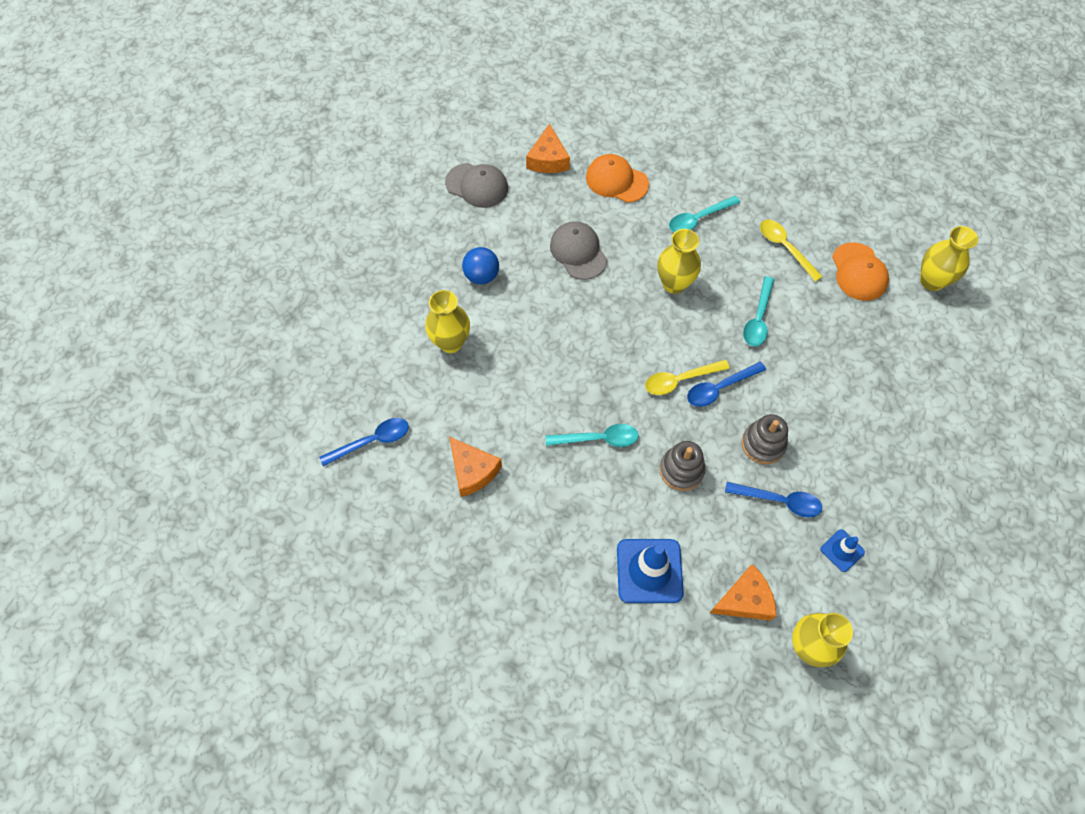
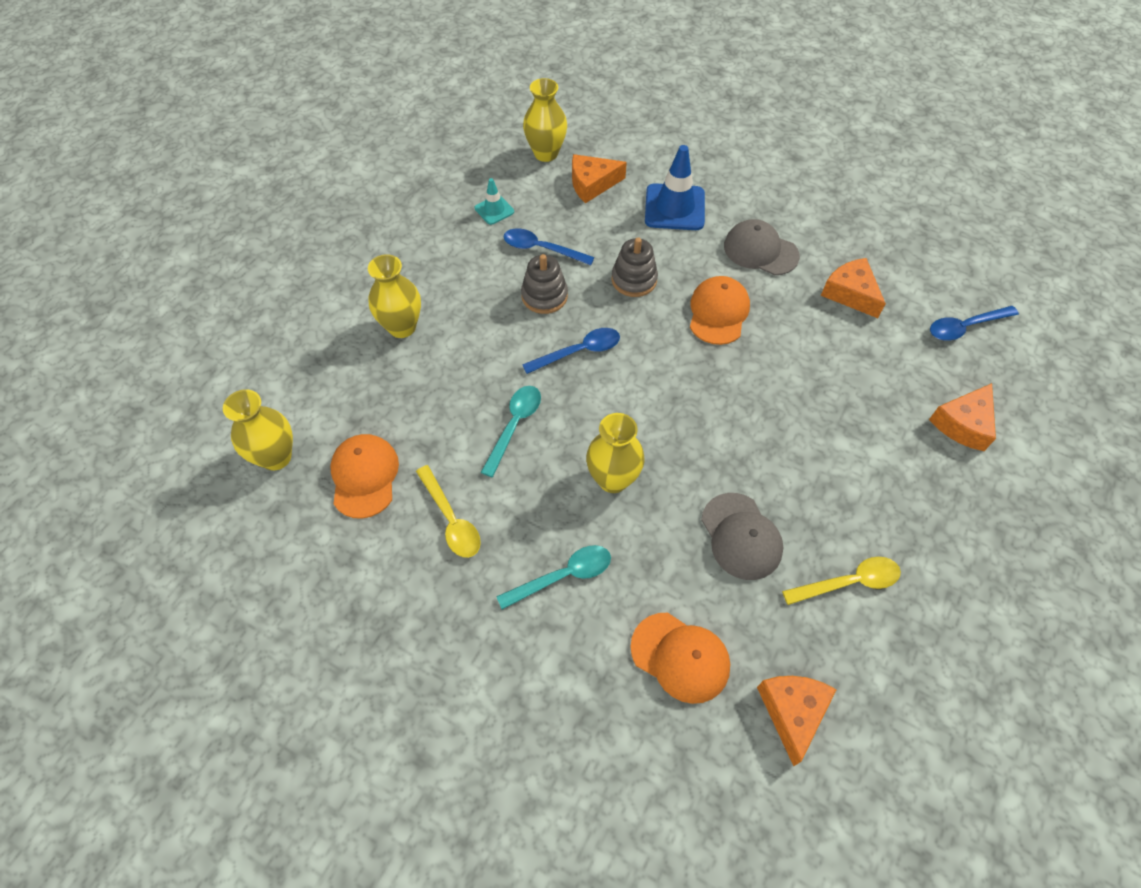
camera: 175 degrees left, 5 degrees down
(398, 347) = (963, 424): none -> orange cheese
(451, 342) = (899, 425): yellow vase -> yellow vase (402, 327)
(477, 185) = (904, 667): grey cap -> grey cap (760, 251)
(481, 276) = (873, 510): blue ball -> none
(598, 439) = (718, 312): turquoise spoon -> orange cap
(679, 380) = (623, 363): yellow spoon -> yellow spoon (849, 582)
(842, 550) = (494, 210): blue traffic cone -> turquoise traffic cone

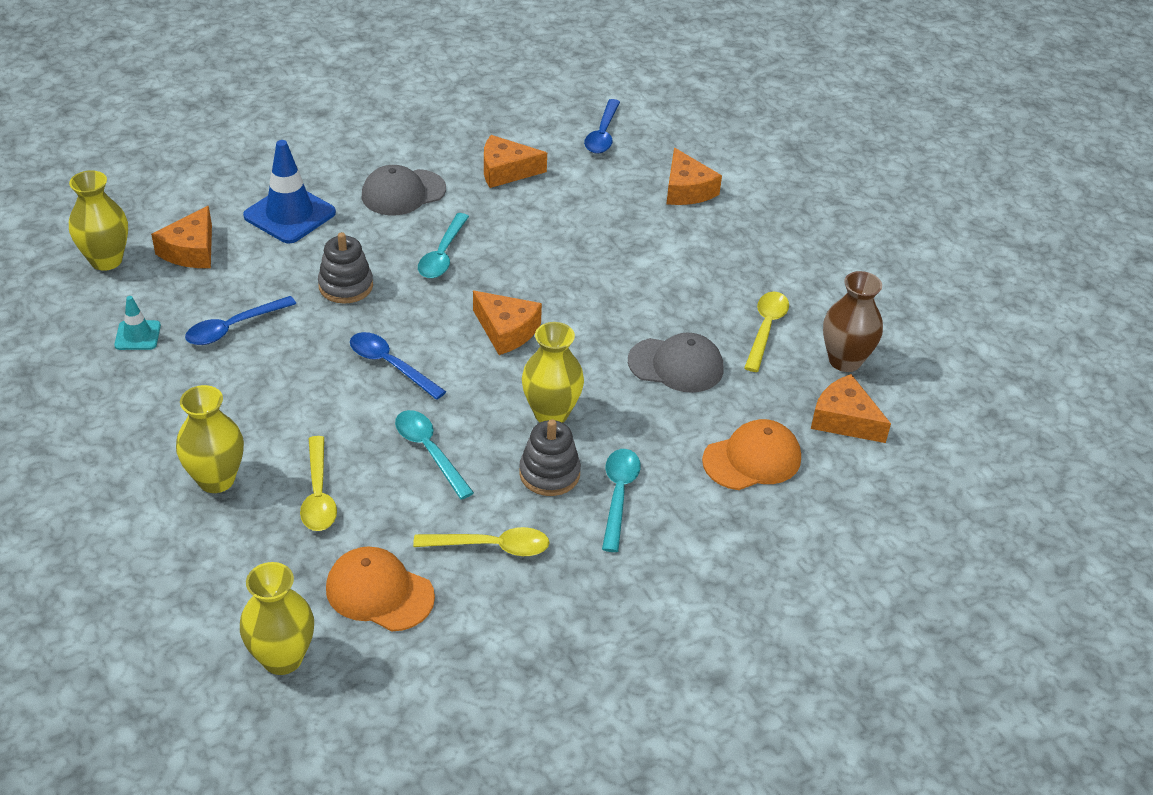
camera: 60 degrees left, 15 degrees down
(427, 388) = (318, 495): none -> yellow spoon
(544, 296) = (296, 355): grey stacking toy -> grey stacking toy (549, 473)
(579, 352) = (390, 365): blue spoon -> blue spoon turned 60 degrees counterclockwise
(676, 398) = (506, 330): none -> orange cheese
(718, 312) = (442, 255): orange cap -> turquoise spoon
(869, 672) = (845, 360): none -> brown vase

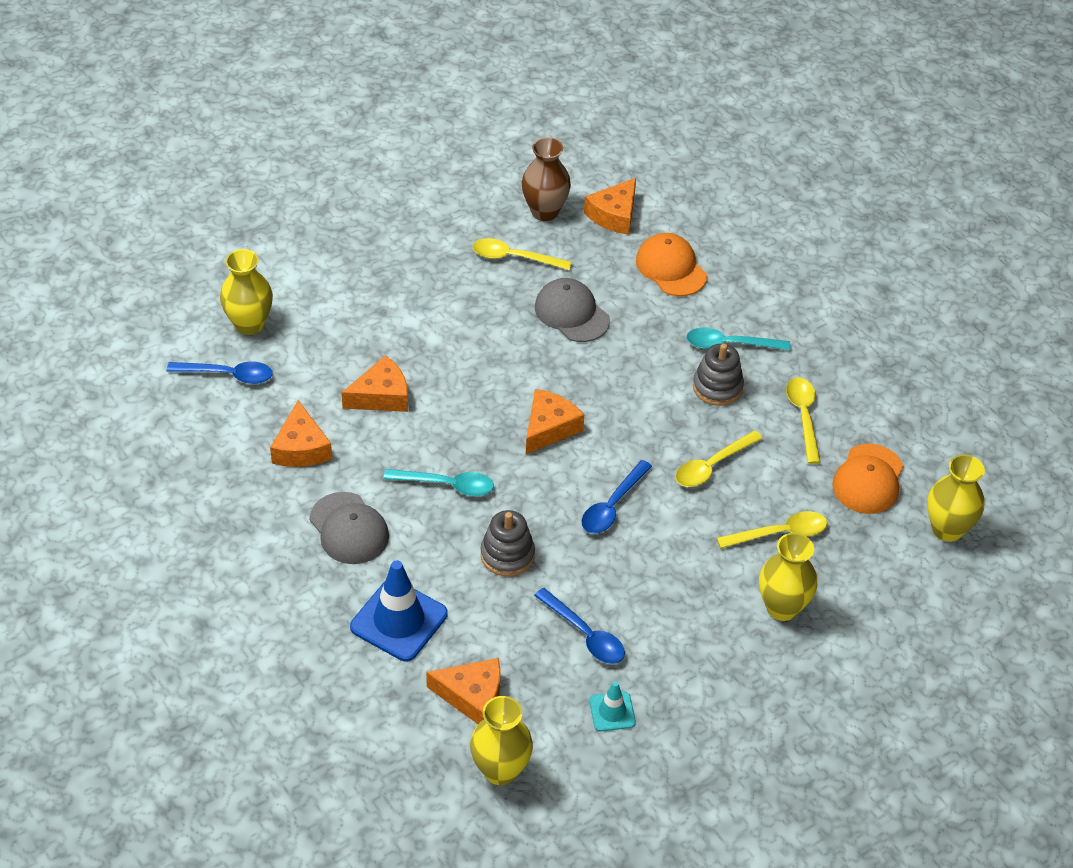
camera: 95 degrees left, 5 degrees up
(429, 451) = (712, 466): turquoise spoon -> yellow spoon
(551, 413) = (648, 390): yellow vase -> yellow vase (249, 324)
(676, 365) = (571, 313): grey cap -> grey cap turned 45 degrees counterclockwise
(687, 190) = (318, 309): orange cheese -> orange cheese (381, 396)

